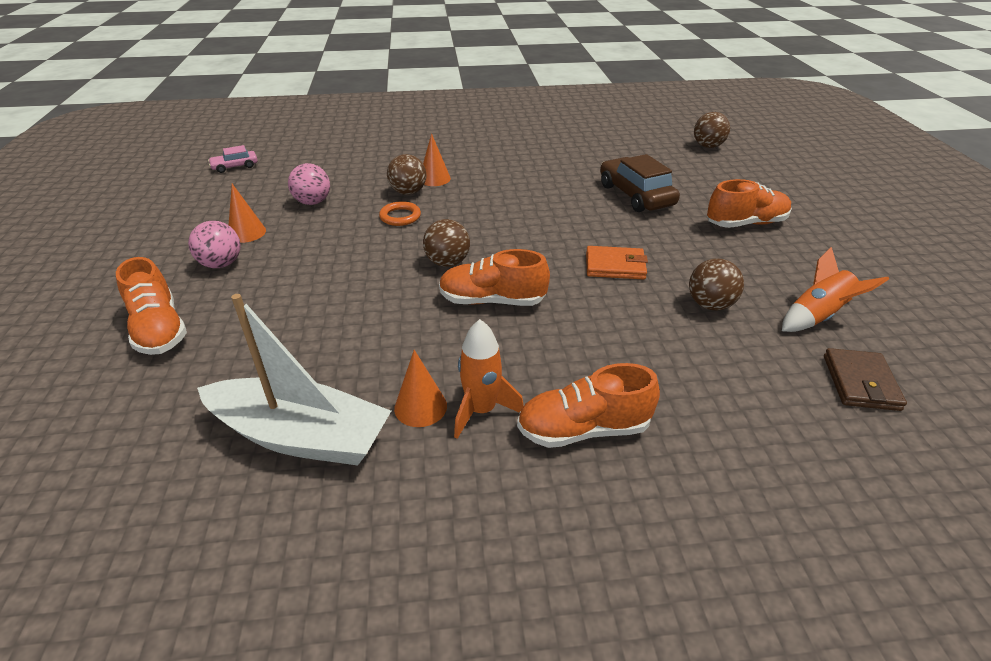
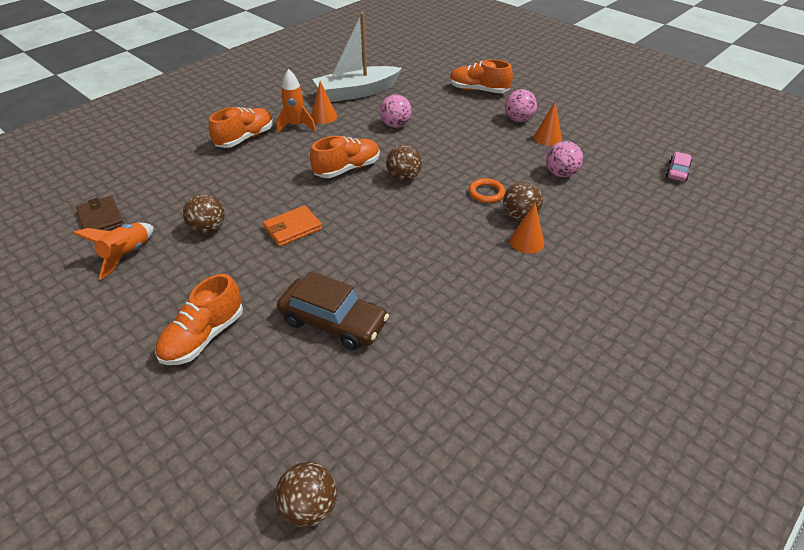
camera: 140 degrees right, 5 degrees up
(352, 332) = (395, 125): none -> pink ball

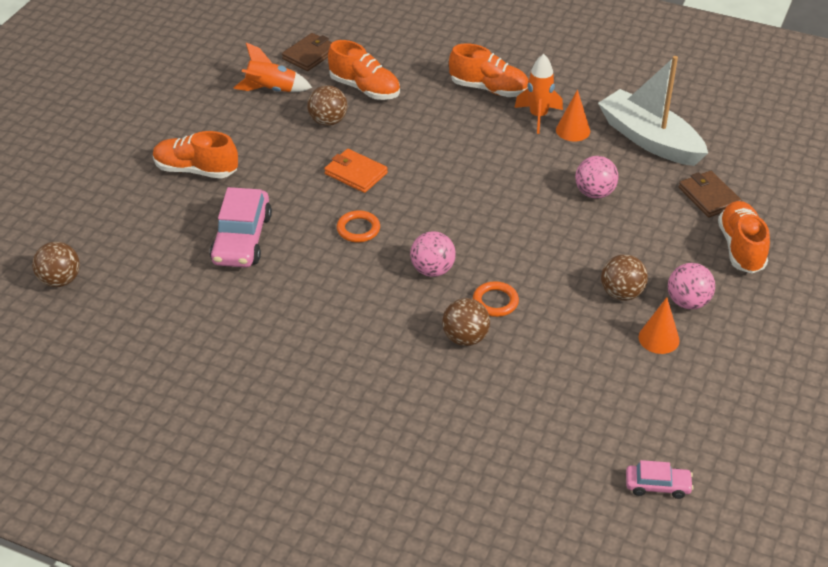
camera: 70 degrees right, 0 degrees up
(333, 322) = (242, 239): brown car -> pink car
(347, 169) = (477, 180): orange shoe -> orange shoe (364, 88)
(365, 243) = (358, 229): none -> orange ring
(403, 177) = (487, 227): brown ball -> brown ball (621, 293)
(426, 88) = (709, 197): none -> brown wallet
(527, 241) = (421, 351): orange cone -> none
(561, 174) = (577, 363): pink ball -> pink ball (432, 270)

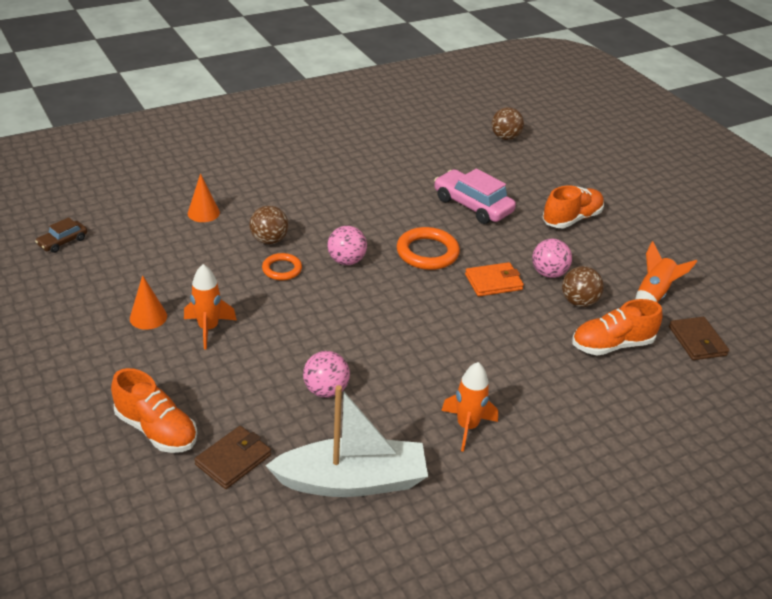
camera: 125 degrees right, 5 degrees down
(358, 229) = (427, 252): orange ring -> orange ring, size x1.65
(489, 89) = (543, 421): orange shoe -> none
(573, 130) = (422, 436): orange cone -> orange cone (203, 213)
(621, 293) = (208, 329): brown ball -> orange rocket
(657, 486) = (63, 242): pink car -> brown car
(687, 302) = (154, 355): pink ball -> pink ball (548, 273)
(709, 197) = (233, 460): brown wallet -> brown wallet turned 60 degrees counterclockwise

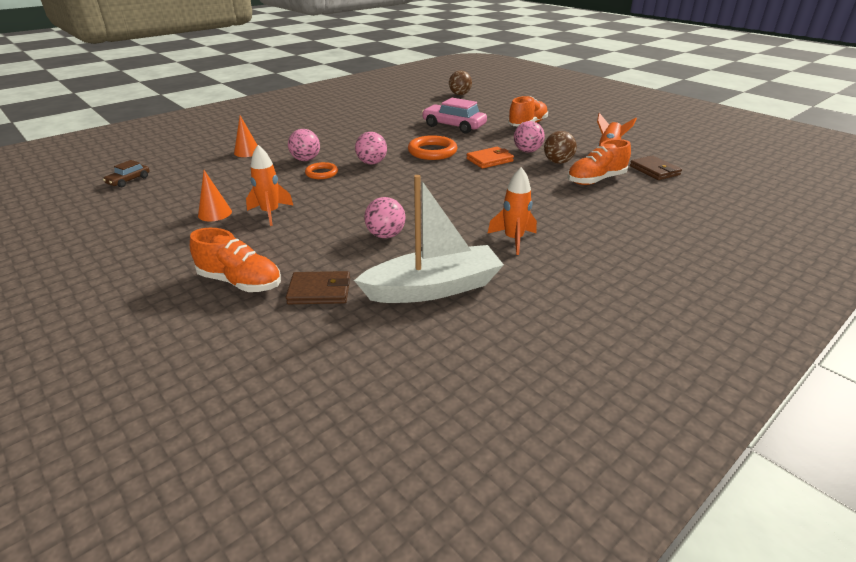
camera: 10 degrees left, 5 degrees down
(233, 460) = (319, 291): brown wallet -> brown wallet turned 60 degrees clockwise
(269, 240) = (306, 160): brown ball -> pink ball

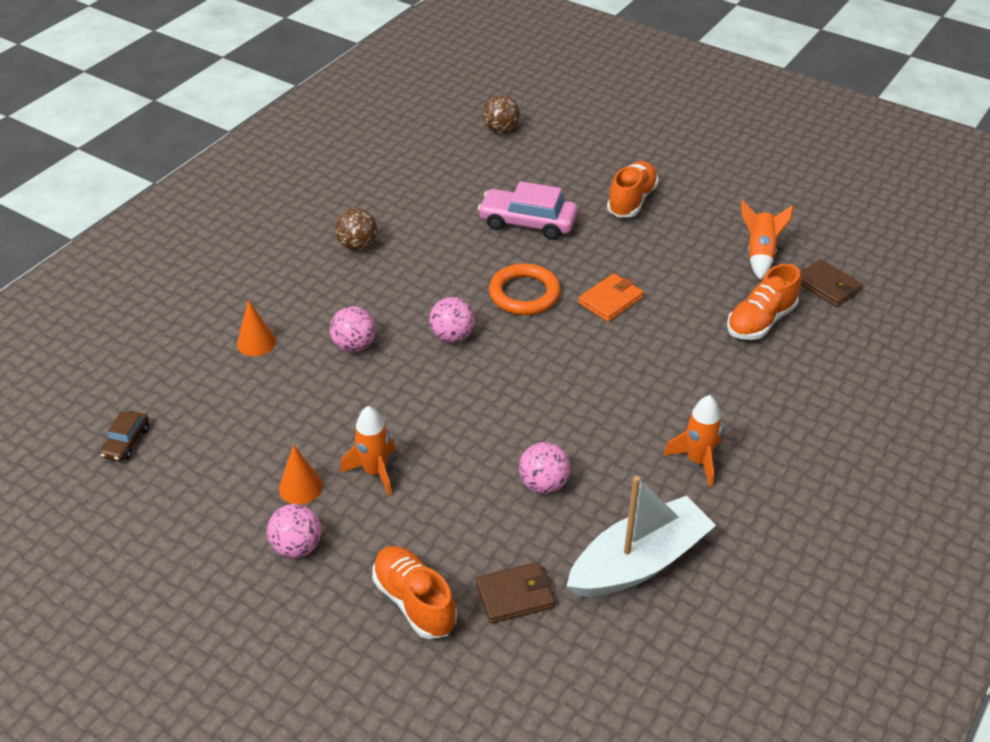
camera: 15 degrees left, 10 degrees up
(240, 282) = (414, 602): orange shoe -> orange shoe turned 135 degrees counterclockwise
(321, 173) = (395, 373): orange ring -> none
(527, 151) = (653, 269): pink ball -> pink ball (297, 547)
(558, 162) = (701, 289): brown ball -> brown ball (358, 245)

